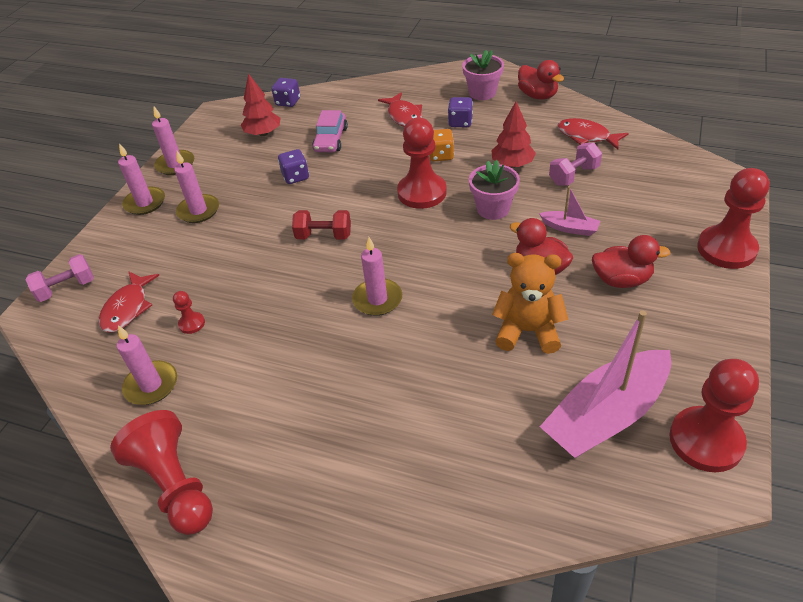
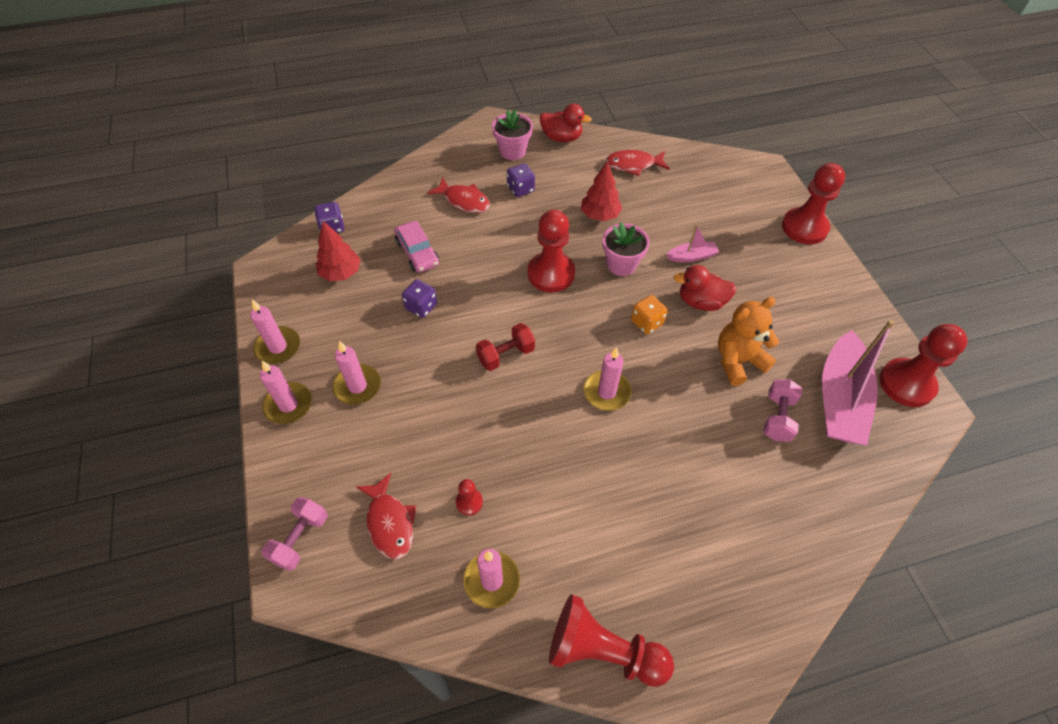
camera: 40 degrees left, 10 degrees up
(441, 155) = (534, 229): orange dice -> orange dice (646, 322)
(573, 175) = (654, 206): pink dumbbell -> pink dumbbell (777, 417)
(621, 280) = (762, 285): red duck -> none

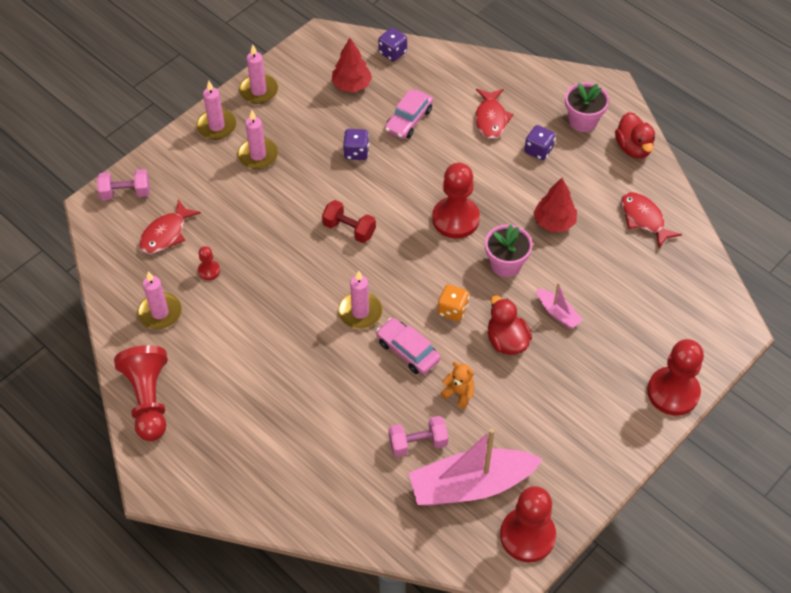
camera: 60 degrees right, 0 degrees up
(672, 376) = (408, 351): none -> pink car
(738, 361) = (459, 393): orange teddy bear -> orange teddy bear, size x0.56

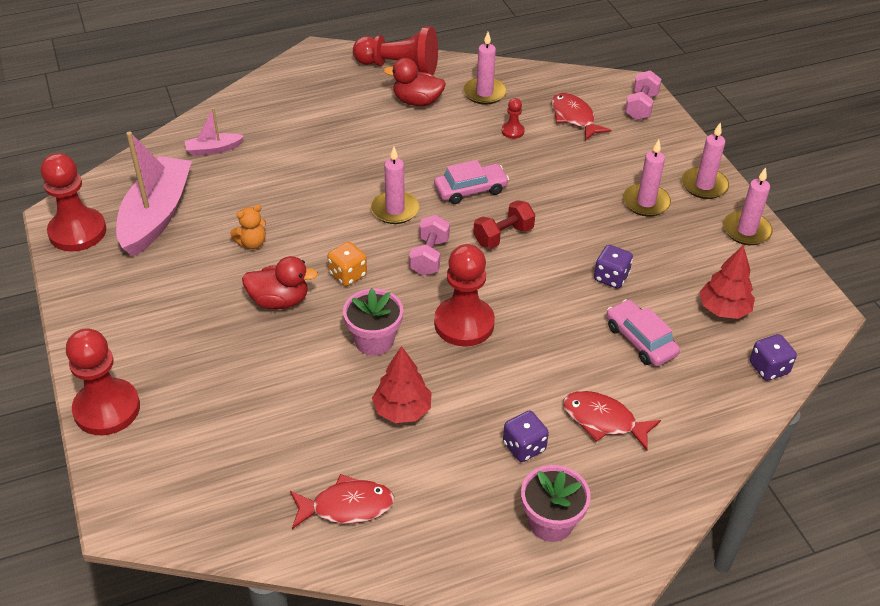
camera: 115 degrees right, 10 degrees down
(408, 351) = (326, 226): pink car -> pink car (470, 190)
(418, 443) = (226, 198): pink dumbbell -> pink dumbbell (429, 256)
(557, 313) = (279, 356): pink boat -> pink boat (213, 149)
(633, 148) = (470, 559): red duck -> red duck (417, 101)

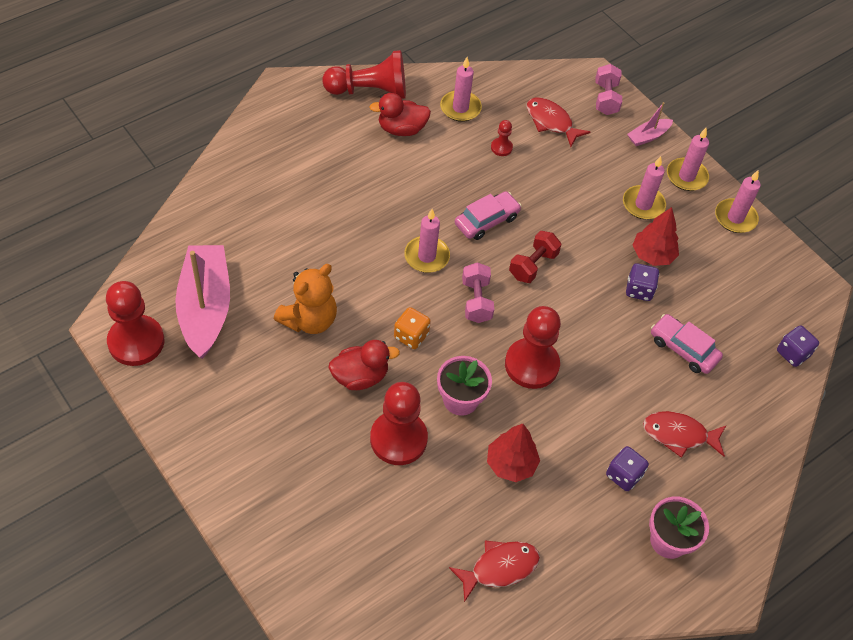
camera: 20 degrees left, 10 degrees up
(107, 409) = (250, 525): red pawn -> red pawn (398, 439)
(213, 149) = (228, 221): pink boat -> pink boat (648, 136)
(252, 243) = (309, 320): orange teddy bear -> orange teddy bear, size x1.78
(723, 309) = (740, 303): red tree -> red tree (652, 255)

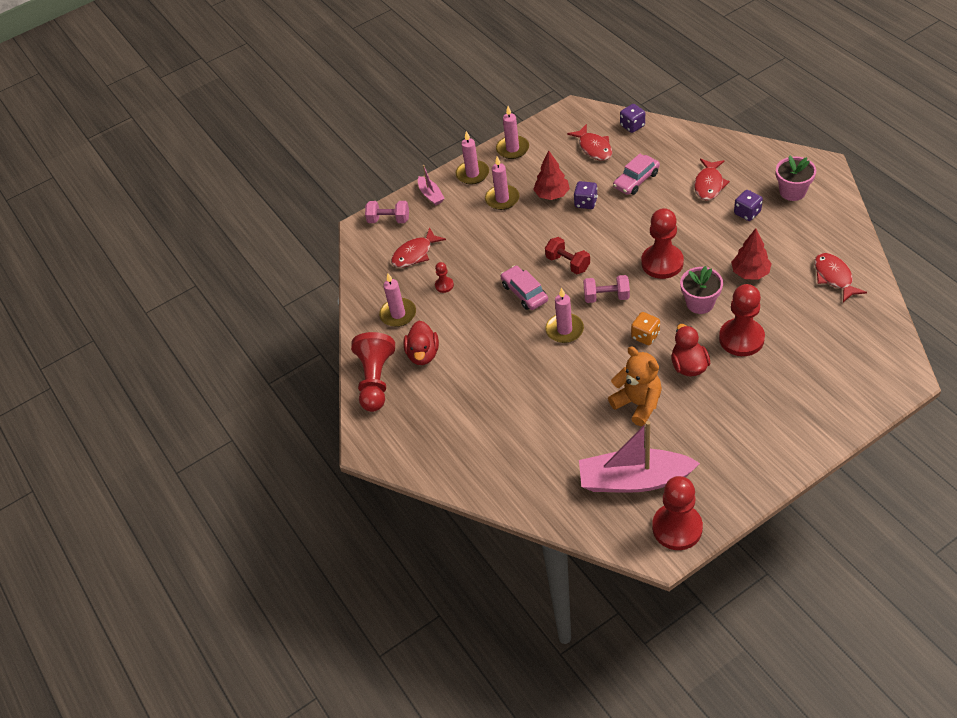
camera: 75 degrees left, 5 degrees down
(744, 305) = (594, 148): none -> red fish

